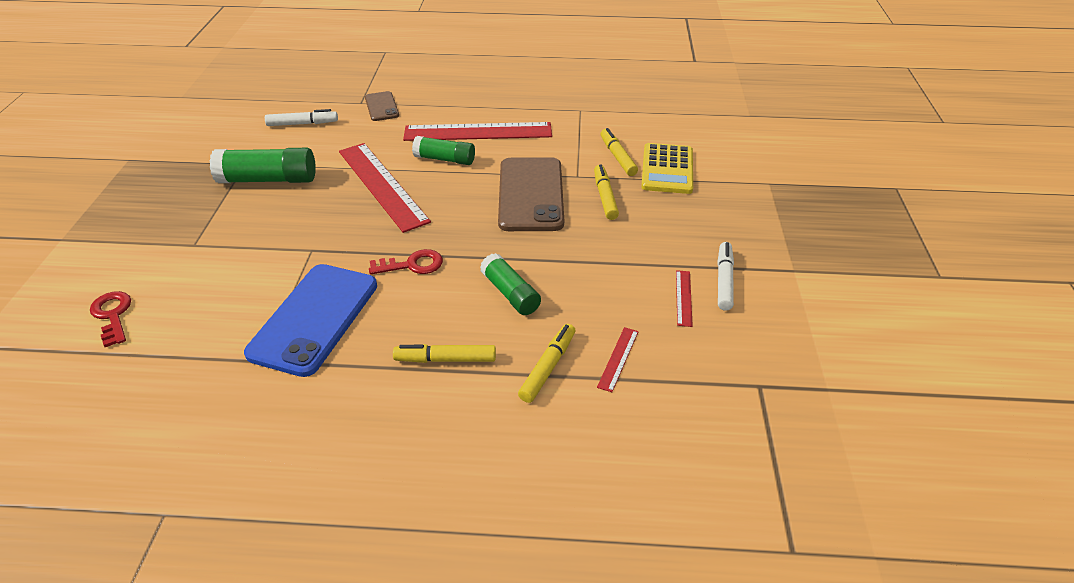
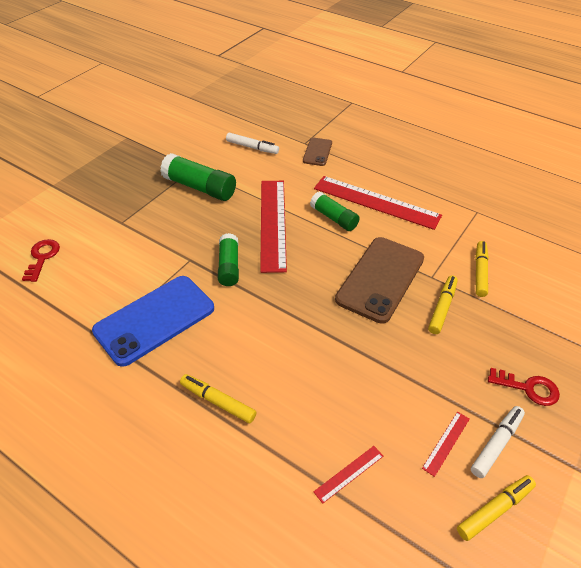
camera: 30 degrees right, 5 degrees up
(412, 265) = (249, 304): red key -> red key (528, 388)
(510, 293) = (303, 366): green glue stick -> green glue stick (229, 266)
(547, 367) = (287, 451): yellow marker -> yellow marker (494, 510)
(667, 169) = (518, 303): yellow calculator -> none

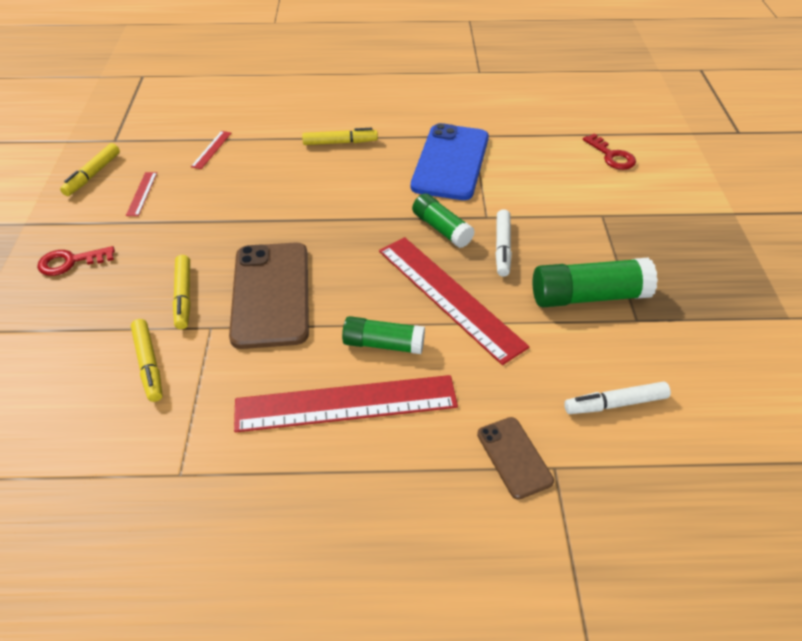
camera: 145 degrees right, 0 degrees up
(496, 444) = (98, 209): white marker -> white marker (502, 247)

